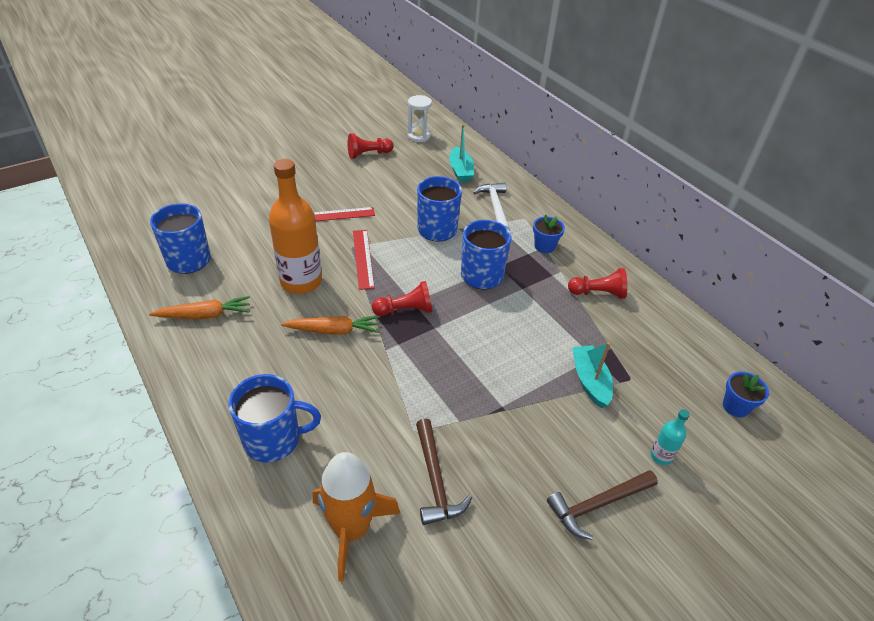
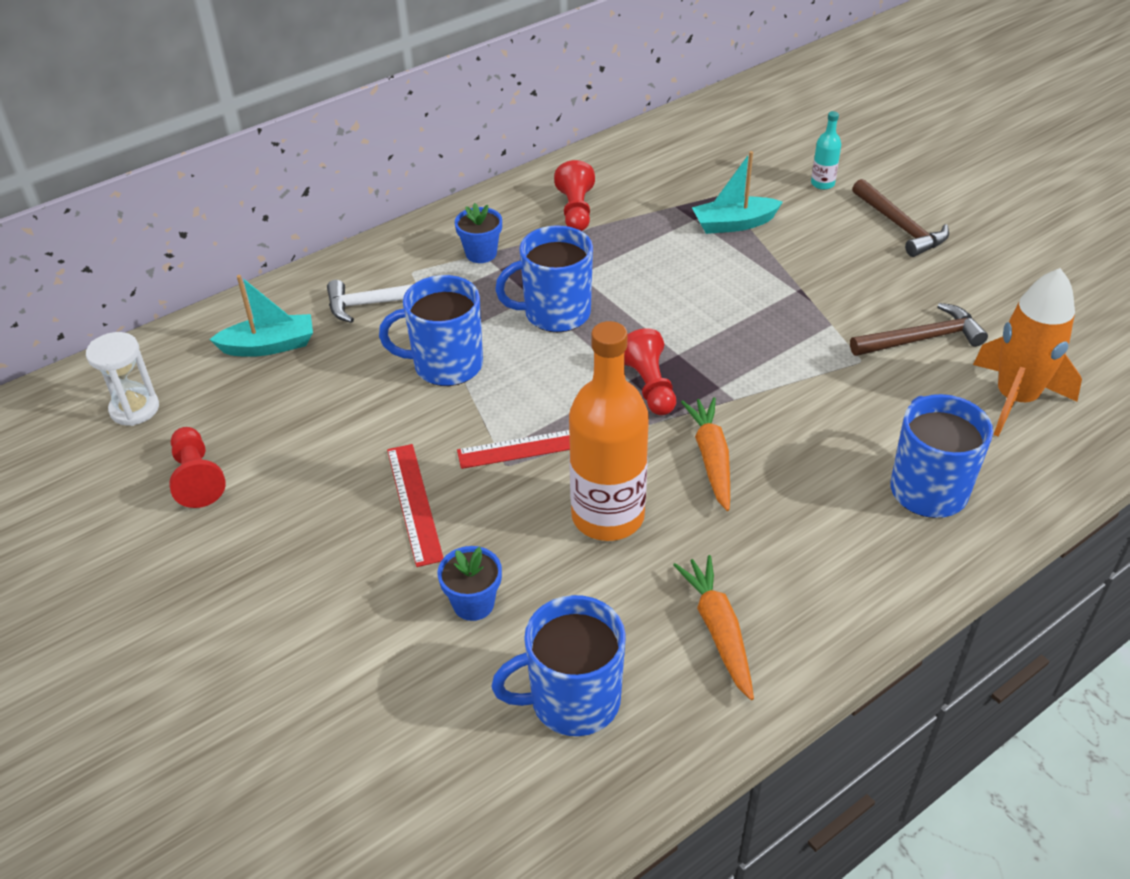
camera: 90 degrees left, 0 degrees up
(735, 407) = (738, 132): blue flower pot -> blue flower pot (473, 603)

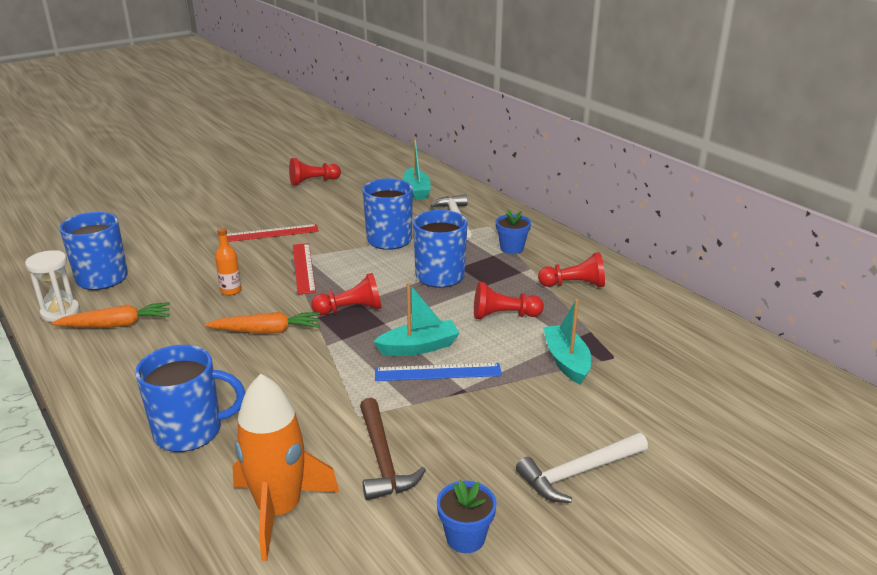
camera: 90 degrees right, 15 degrees down
(134, 409) = (370, 165): white hourglass -> white hourglass (60, 312)
(473, 603) = (186, 250): blue flower pot -> blue flower pot (465, 538)
(607, 516) = (231, 290): orange bottle -> orange bottle, size x0.43
(649, 262) = (503, 315): none -> red pawn
(726, 324) = (419, 347): none -> turquoise boat
(771, 308) = (438, 372): none -> blue ruler
(822, 184) = (652, 424): turquoise bottle -> none
(900, 227) = (578, 473): brown hammer -> white hammer

